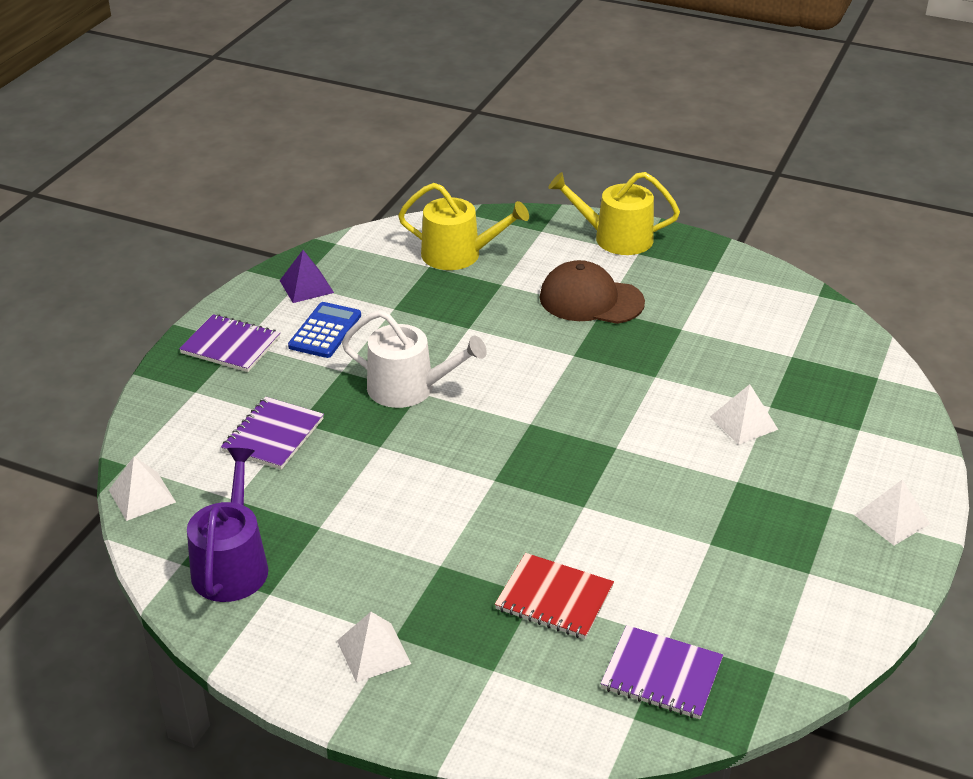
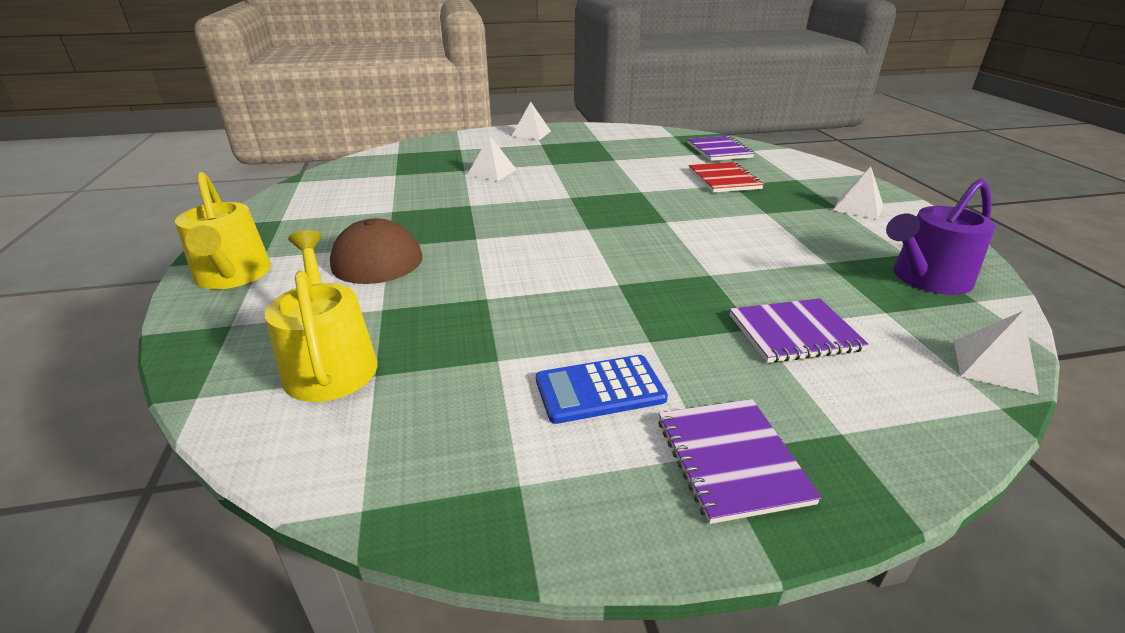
camera: 125 degrees left, 5 degrees down
(306, 286) = (519, 468): purple pyramid -> none
(409, 388) = (621, 291): white watering can -> none

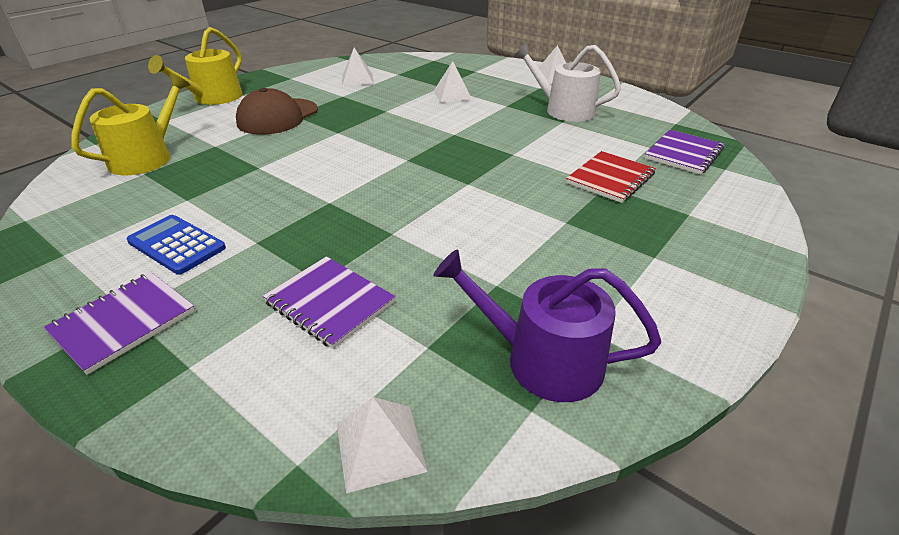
camera: 50 degrees right, 5 degrees up
(596, 152) = (564, 110): none -> white watering can
(858, 207) = (676, 271): white pyramid -> white pyramid (357, 79)

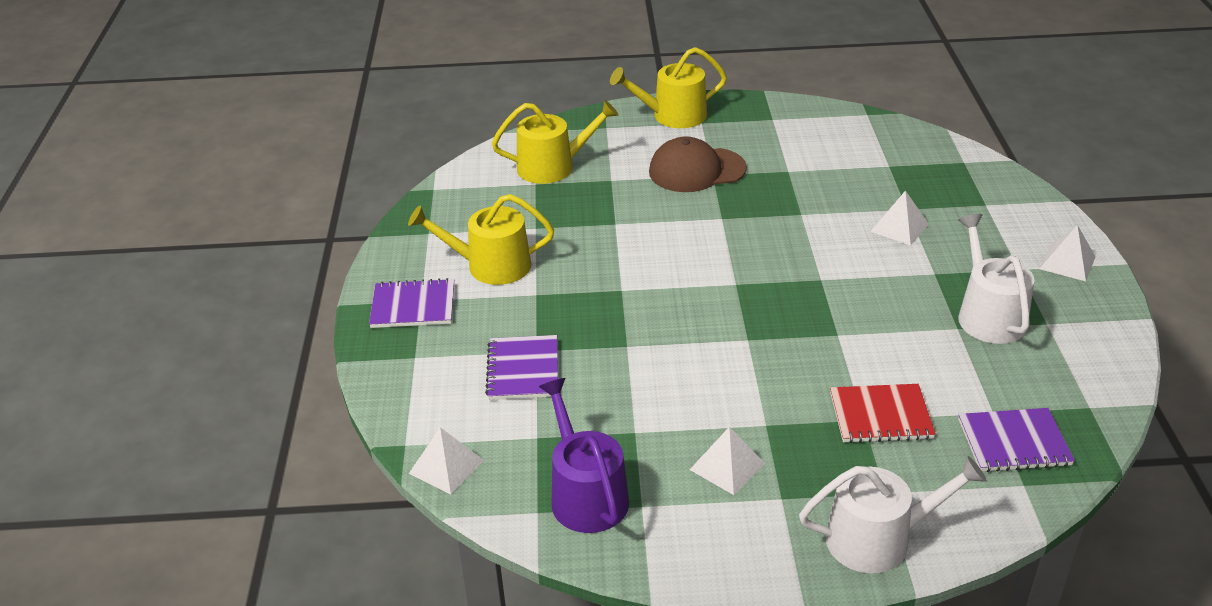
camera: 50 degrees right, 0 degrees up
(176, 245) = (490, 266): blue calculator -> yellow watering can
(357, 79) = (834, 153): white pyramid -> white pyramid (727, 466)
(736, 240) = (878, 539): none -> white watering can

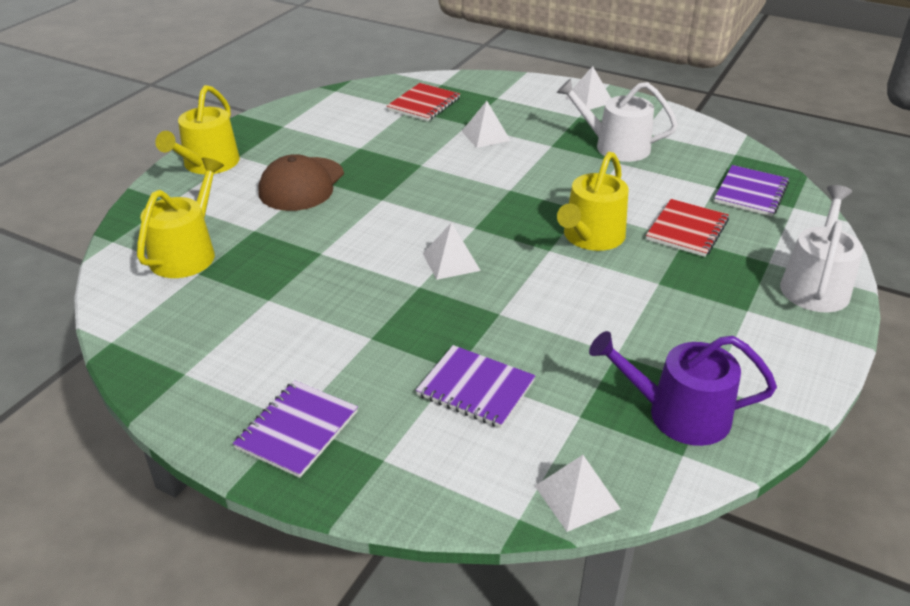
camera: 60 degrees left, 0 degrees up
(490, 266) = (293, 350): yellow watering can -> yellow watering can (591, 237)
(727, 466) = (694, 321): white pyramid -> white pyramid (451, 262)
(909, 169) = (424, 104): none -> red notebook

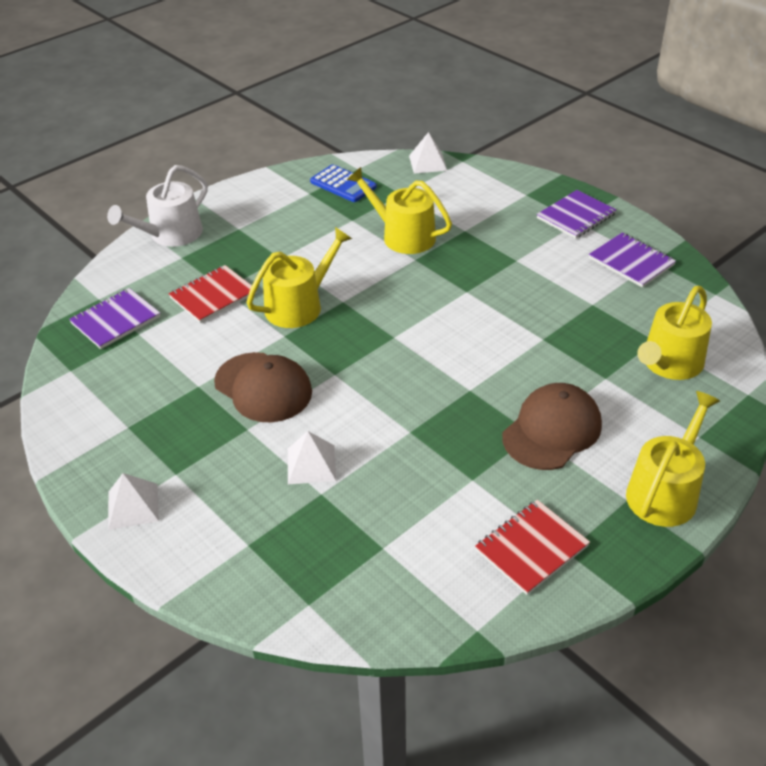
camera: 160 degrees left, 5 degrees up
(424, 104) = (357, 554): red notebook -> red notebook (531, 548)
(451, 262) = (431, 307): white pyramid -> none
(475, 388) = (456, 217): purple notebook -> purple notebook (631, 262)
(533, 343) = (403, 236): none -> yellow watering can
(563, 170) = (263, 387): none -> brown cap
(615, 146) = (180, 410): white watering can -> none
(678, 414) = (343, 184): purple watering can -> blue calculator

